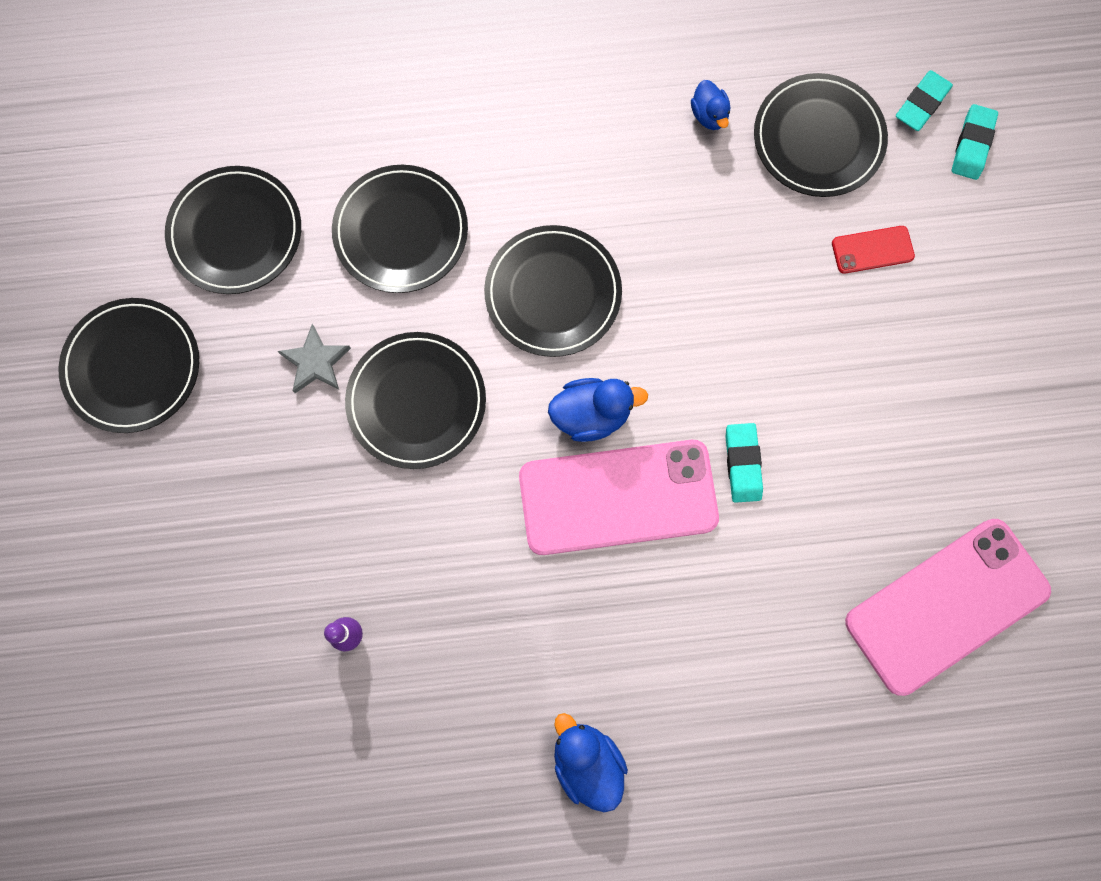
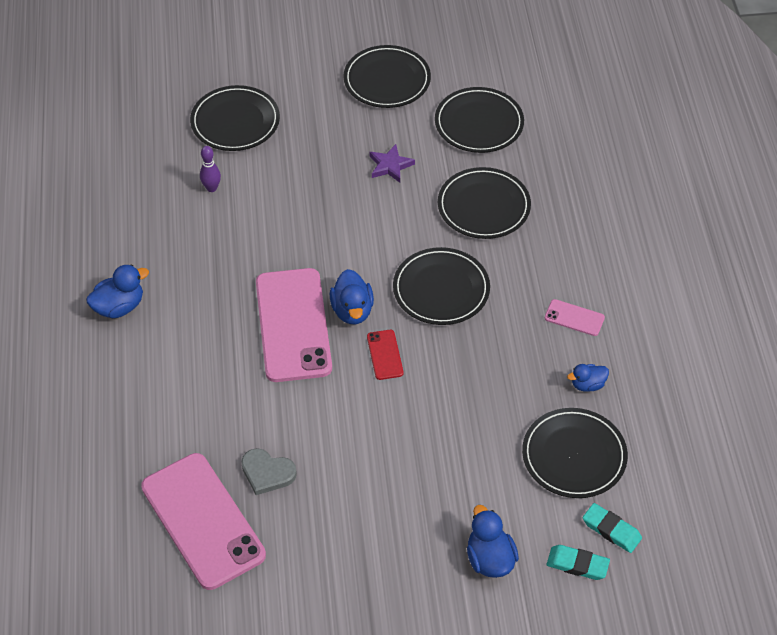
camera: 90 degrees right, 25 degrees down
(315, 362) = (390, 165): grey star -> purple star
(416, 402) = (363, 217): black plate -> black plate (235, 122)
(601, 124) = (574, 318): none -> pink phone
(742, 464) = (314, 398): turquoise eraser -> none
(866, 523) = (267, 473): none -> grey heart
(872, 250) = (482, 488): red phone -> red phone (385, 355)
(973, 244) = (490, 559): none -> blue duck

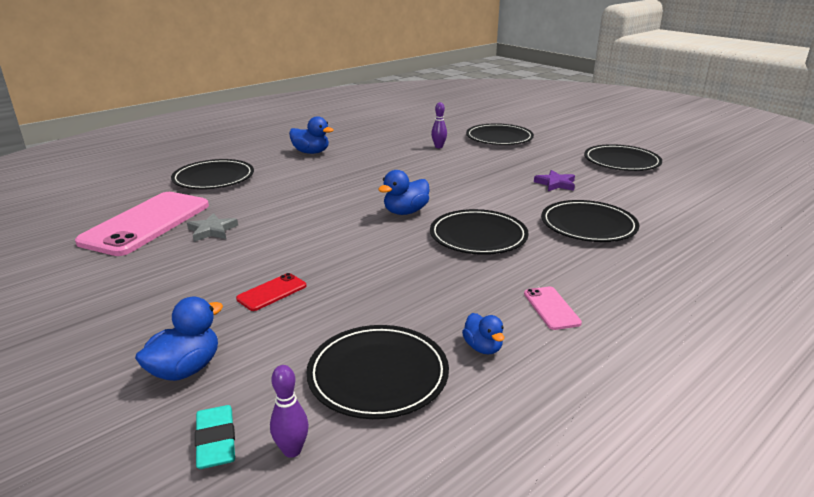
camera: 55 degrees right, 25 degrees down
(267, 473) = (212, 230): grey heart -> grey star
(293, 325) = (363, 198): pink phone -> none
(385, 355) = (380, 236): red phone -> red phone (272, 292)
(479, 123) = (657, 198): black plate -> black plate (214, 178)
(587, 385) = (483, 347): blue duck -> blue duck turned 150 degrees counterclockwise
(611, 530) = (292, 450): turquoise eraser -> purple bowling pin

